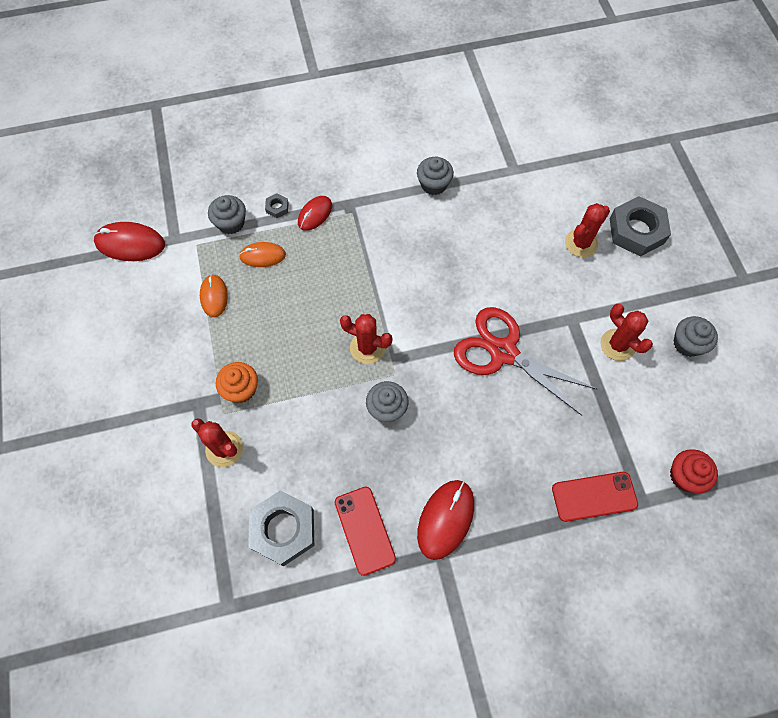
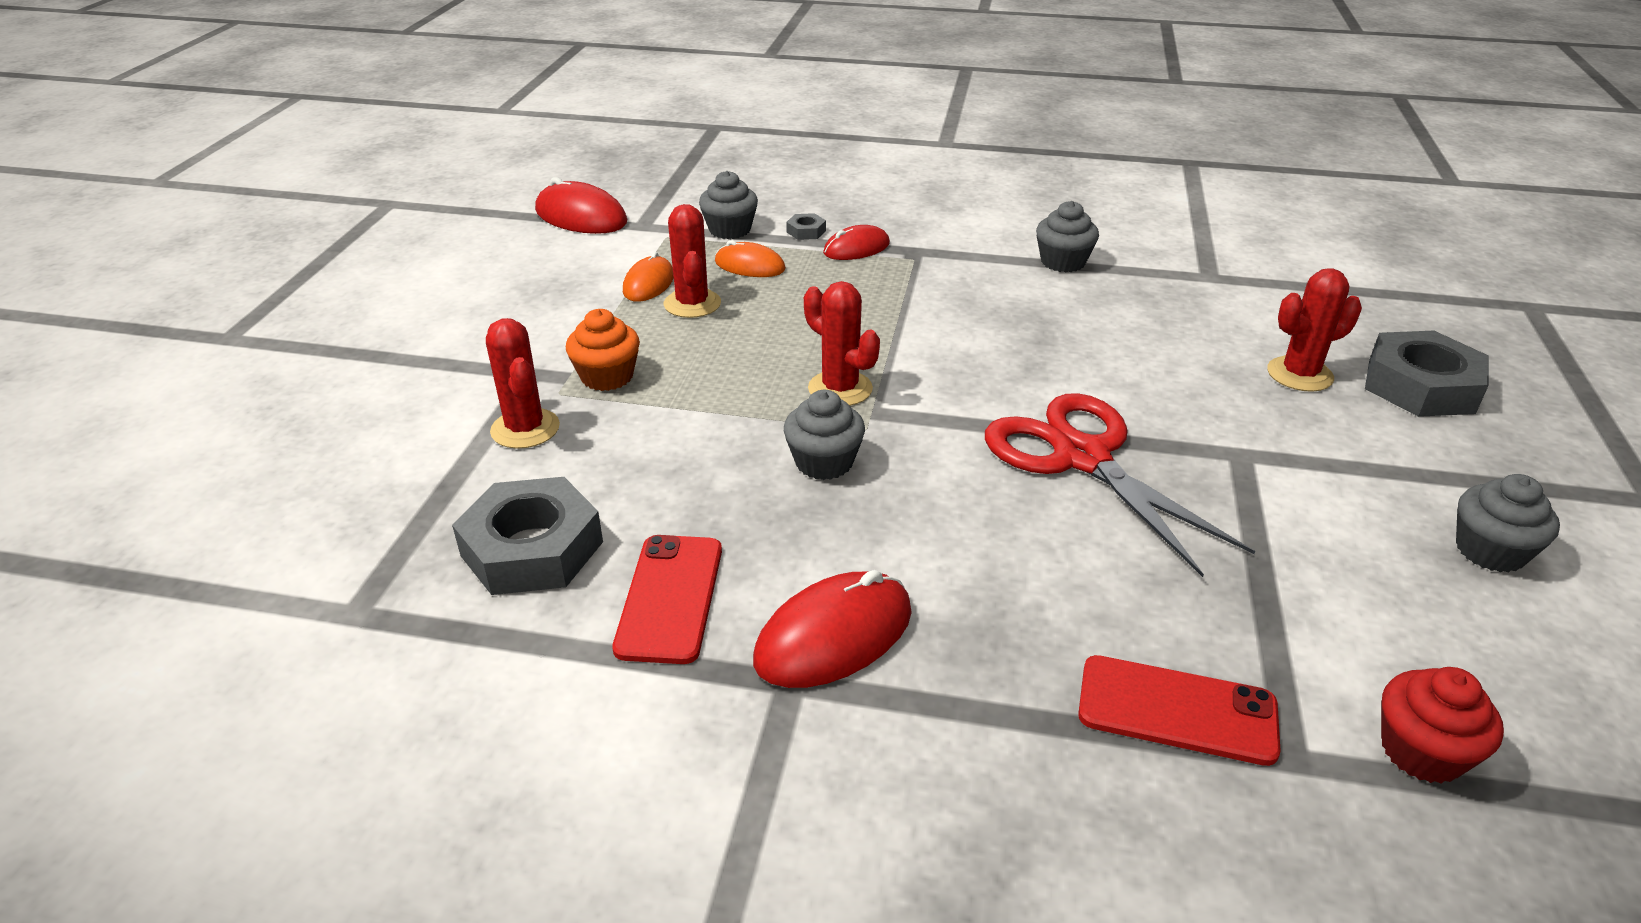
camera: 25 degrees right, 30 degrees down
(617, 345) = (1325, 510): red cactus -> red cactus (692, 304)

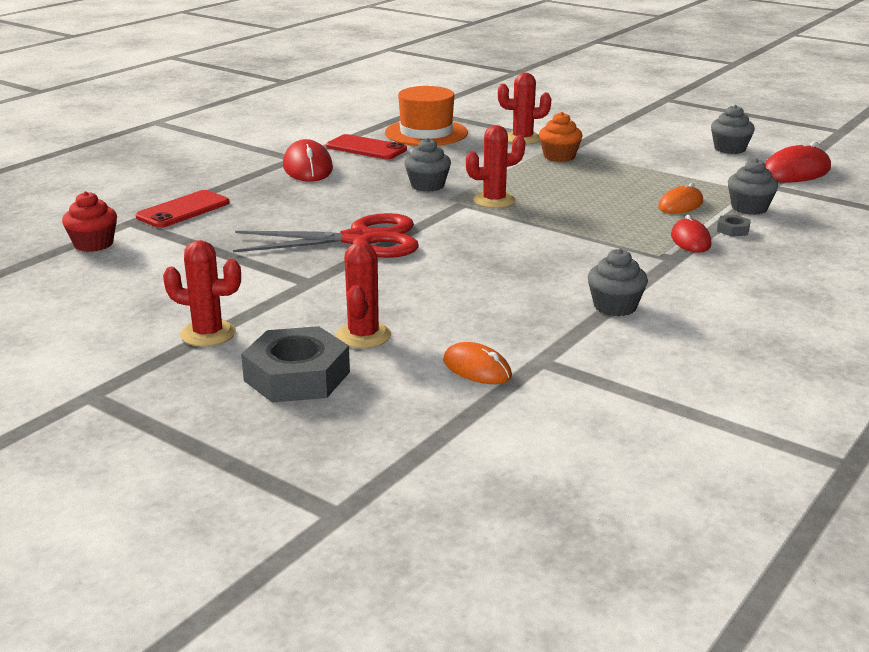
camera: 115 degrees right, 10 degrees down
(532, 549) = (426, 133): grey nut -> orange hat
(649, 283) = (671, 177): orange mouse -> orange mouse (477, 368)
(692, 304) = (633, 183): red cactus -> red cactus (208, 334)
(1490, 551) = (145, 315): grey cupcake -> grey cupcake (729, 149)

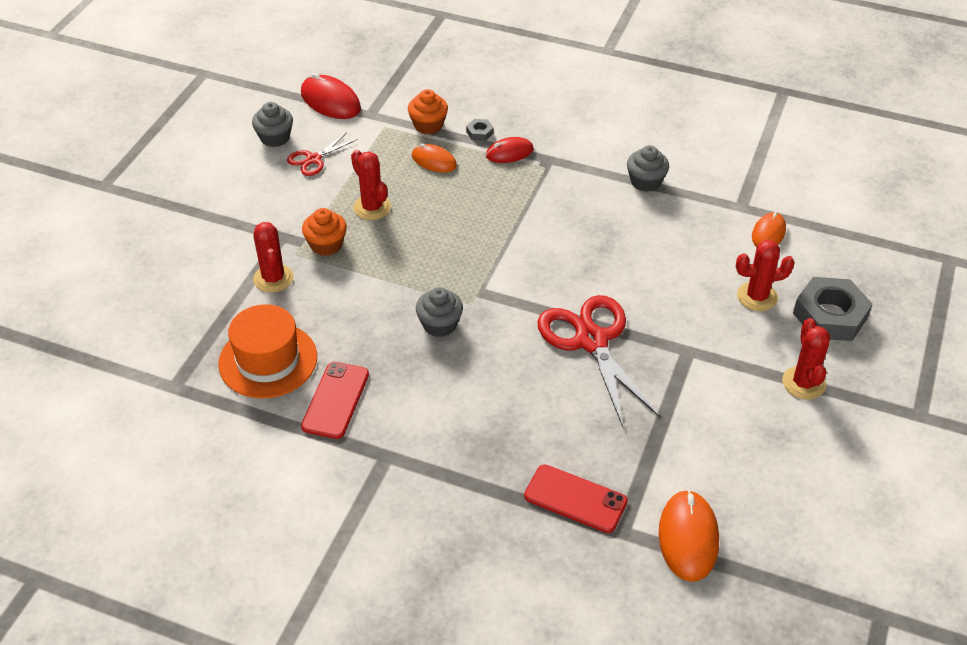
camera: 105 degrees left, 20 degrees up
(93, 244) = (688, 537): red cupcake -> orange mouse
(307, 167) = (415, 434): red mouse -> none
(494, 201) = (464, 272): red cactus -> red cactus (372, 207)
(691, 160) = (313, 159): none -> red scissors
(749, 208) = (428, 125): grey cupcake -> orange cupcake

